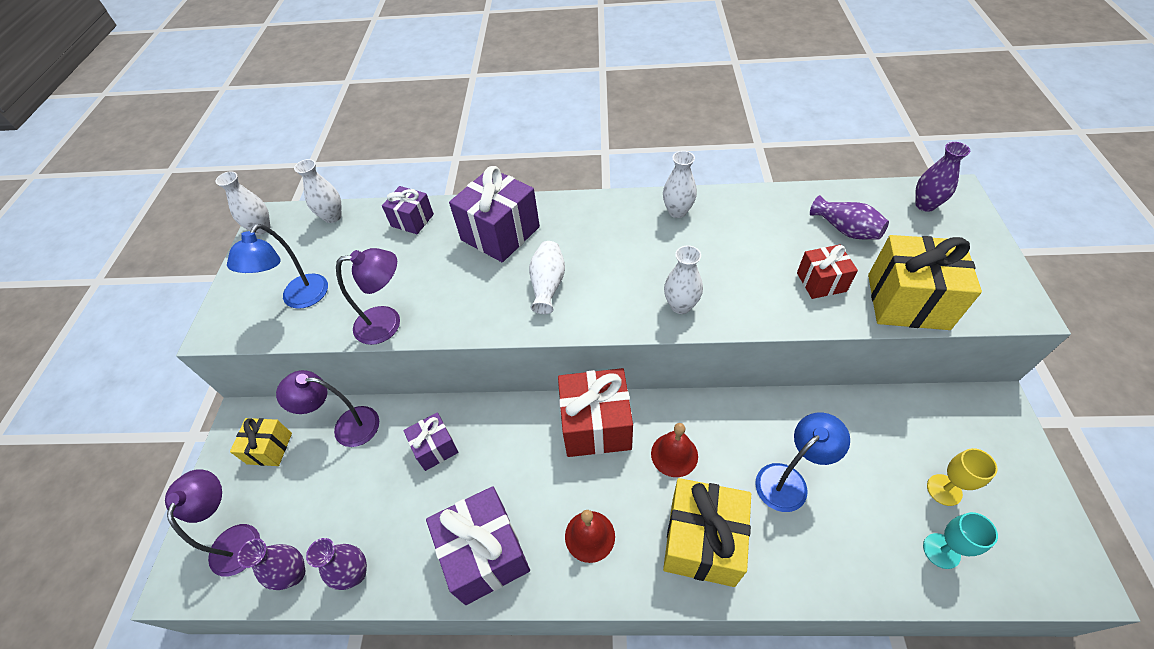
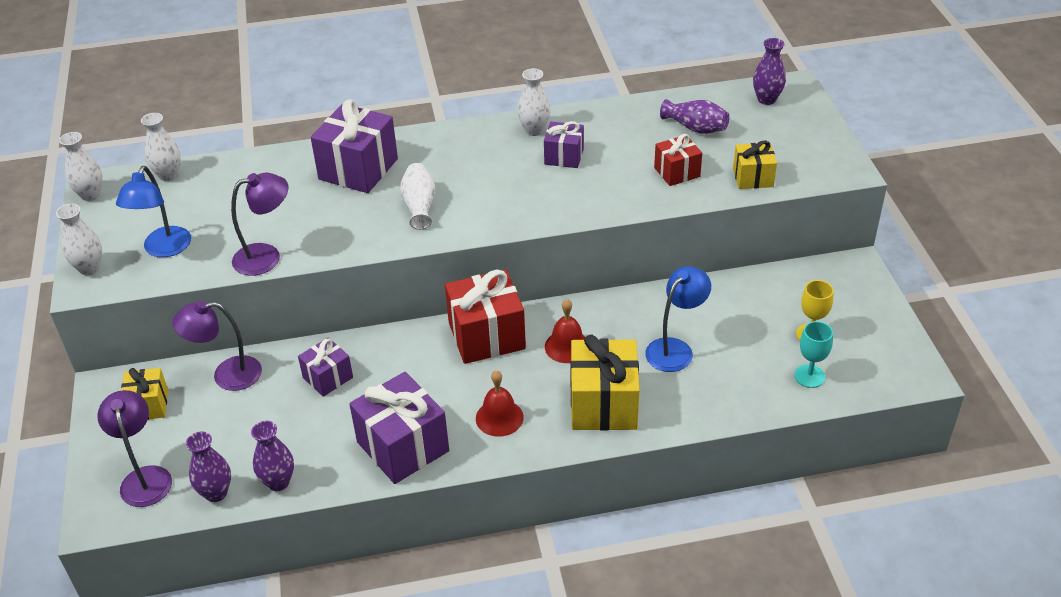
camera: 15 degrees left, 10 degrees down
(412, 220) = (259, 168): purple gift -> purple gift (564, 156)
(680, 306) = (551, 206): white vase -> white vase (89, 268)
(907, 301) = (753, 177): yellow gift -> yellow gift, size x0.57

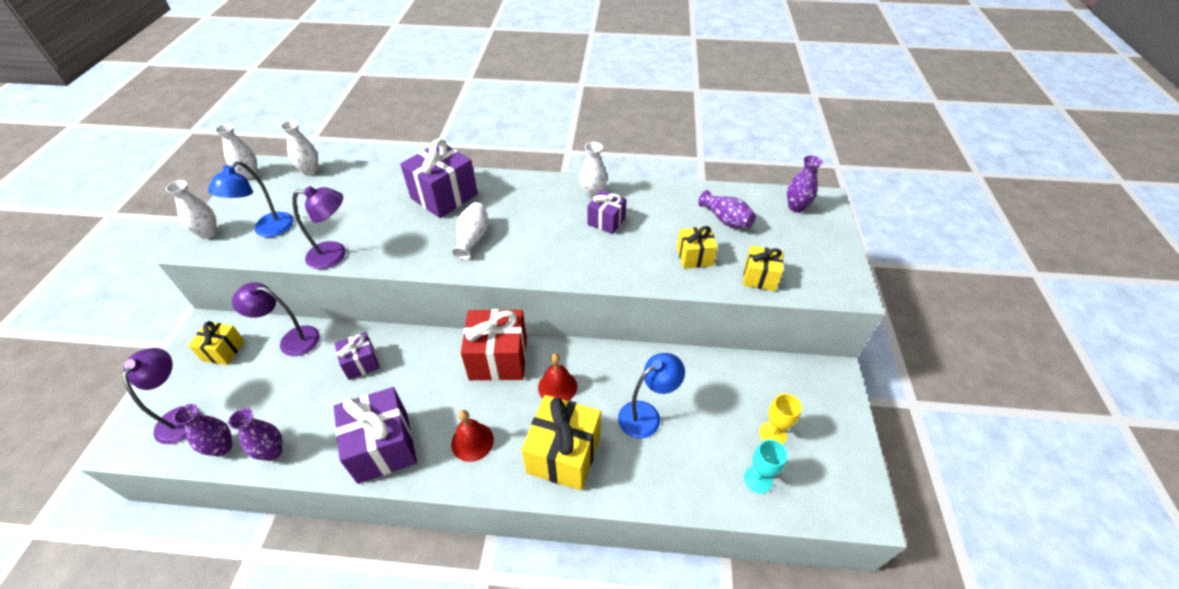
camera: 15 degrees right, 5 degrees up
(677, 172) = (694, 257): red gift -> yellow gift

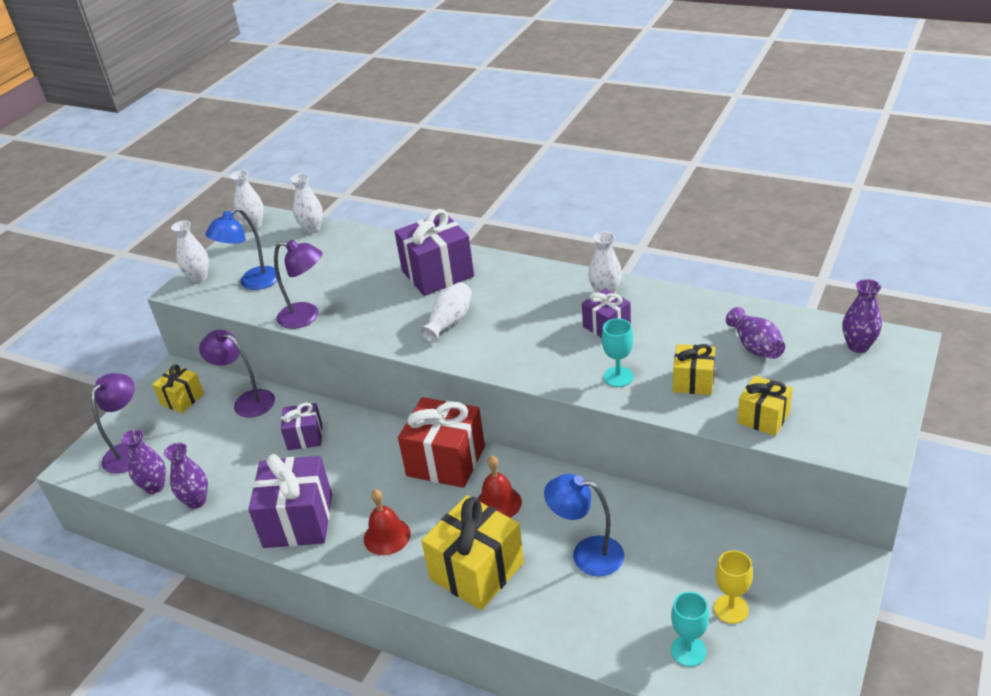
camera: 25 degrees right, 10 degrees down
(635, 263) = (618, 377): none -> turquoise goblet
(647, 415) = (587, 554): blue lamp -> blue lamp turned 150 degrees counterclockwise

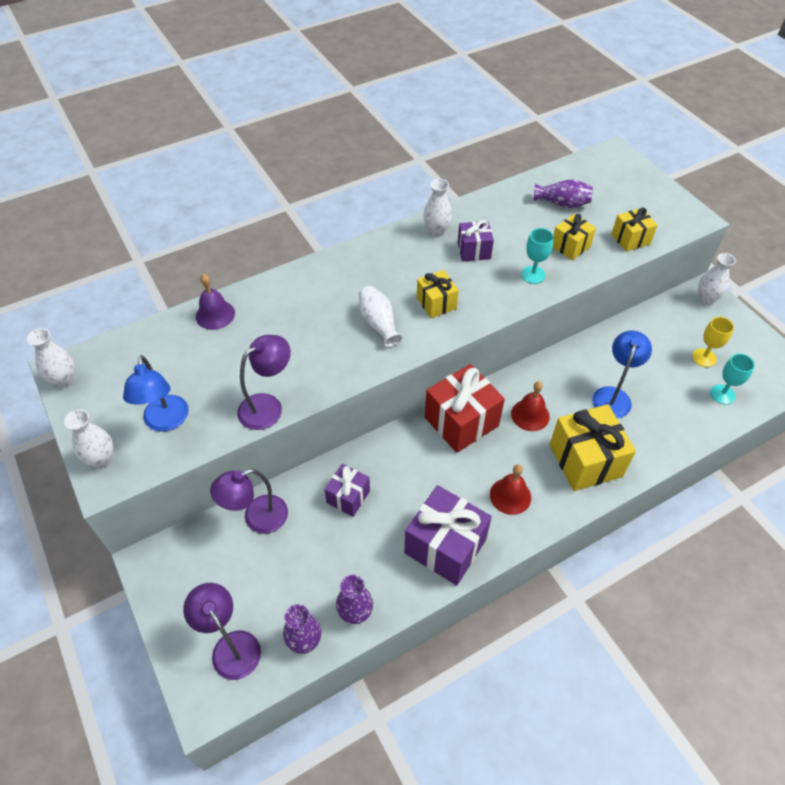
camera: 60 degrees left, 15 degrees up
(182, 399) = (198, 569): yellow gift -> yellow gift (436, 303)
(312, 229) = (132, 343): white vase -> white vase (706, 299)
(375, 245) = (215, 314): none -> purple bell
(437, 274) = (306, 299): purple gift -> none
(587, 554) = (613, 396): blue lamp -> blue lamp turned 150 degrees clockwise
(858, 346) = (601, 168): purple vase -> none

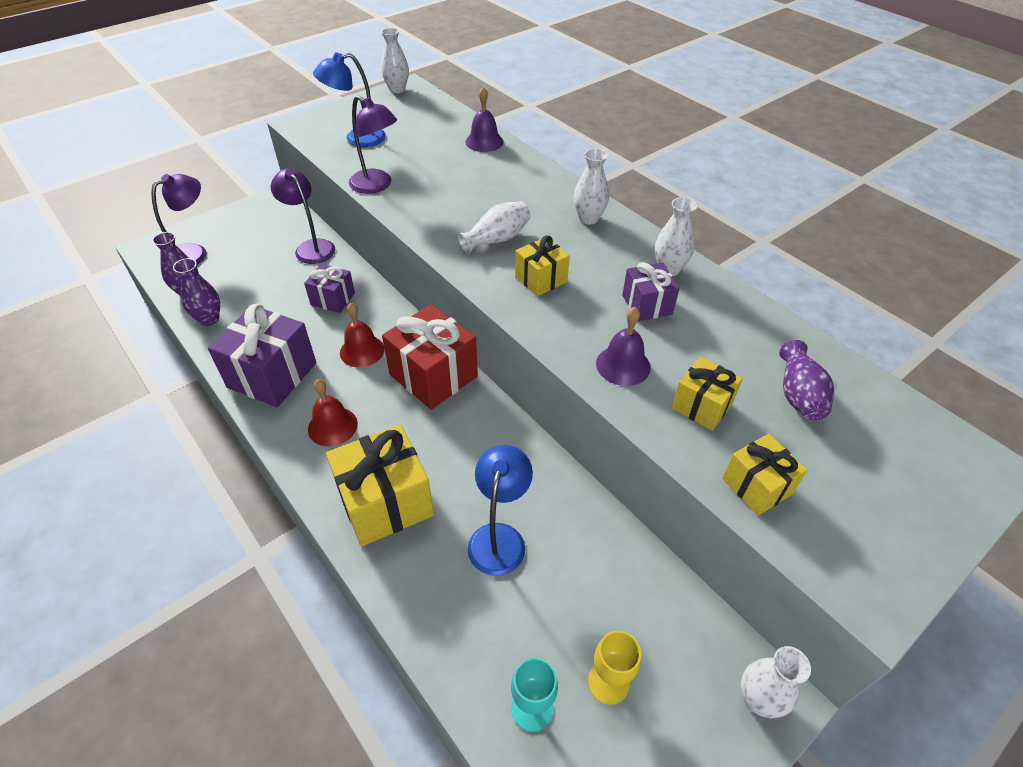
camera: 80 degrees right, 5 degrees down
(102, 459) = (319, 118): white vase -> white vase (588, 218)
(530, 415) = (452, 440): red bell -> red bell (362, 351)
(533, 275) = (623, 365): turquoise goblet -> purple bell
(613, 396) = (499, 537): blue lamp -> blue lamp turned 90 degrees counterclockwise

